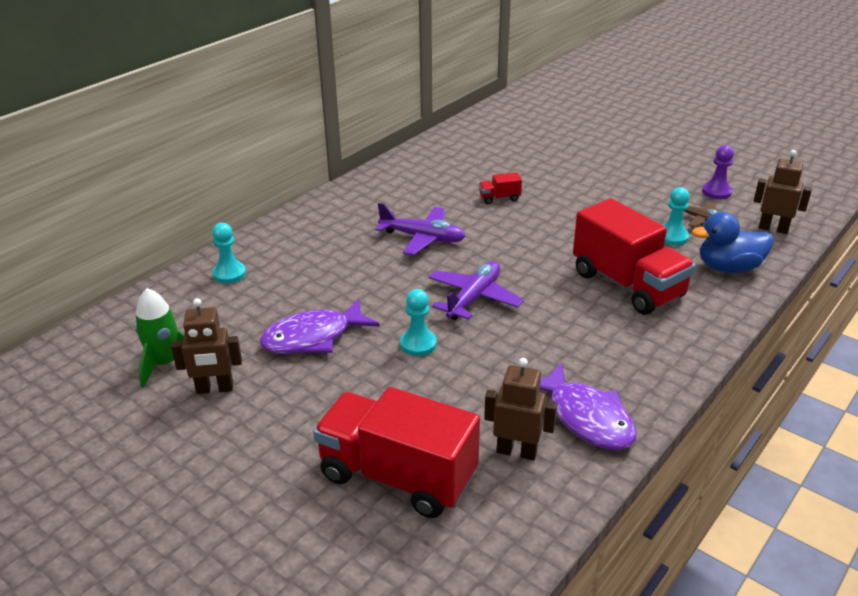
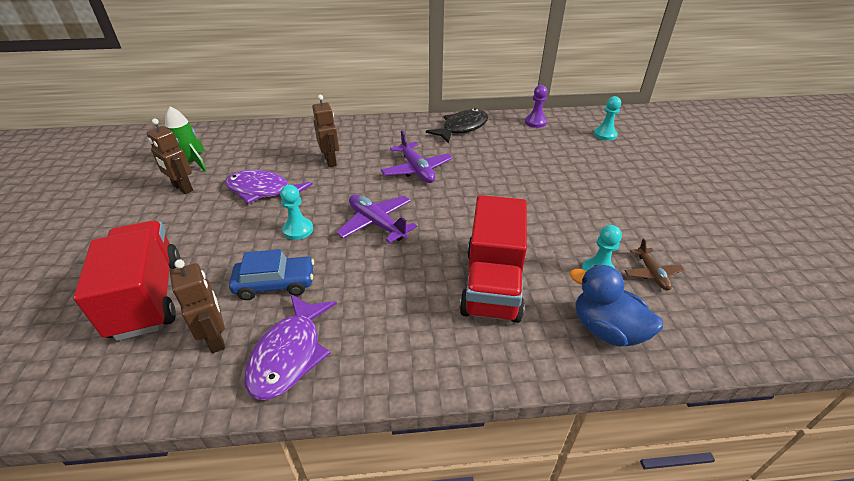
camera: 45 degrees right, 5 degrees up
(229, 274) = (293, 136): turquoise pawn -> turquoise pawn (605, 135)
(392, 180) = (462, 128): none -> black fish
(474, 298) = (377, 223): purple plane -> purple plane turned 120 degrees counterclockwise
(483, 390) = (275, 284): none -> blue car
(499, 198) = (509, 171): red truck -> none
(716, 192) = (710, 261): purple pawn -> purple pawn (535, 122)
(773, 229) = (719, 327): brown robot -> brown robot (330, 161)

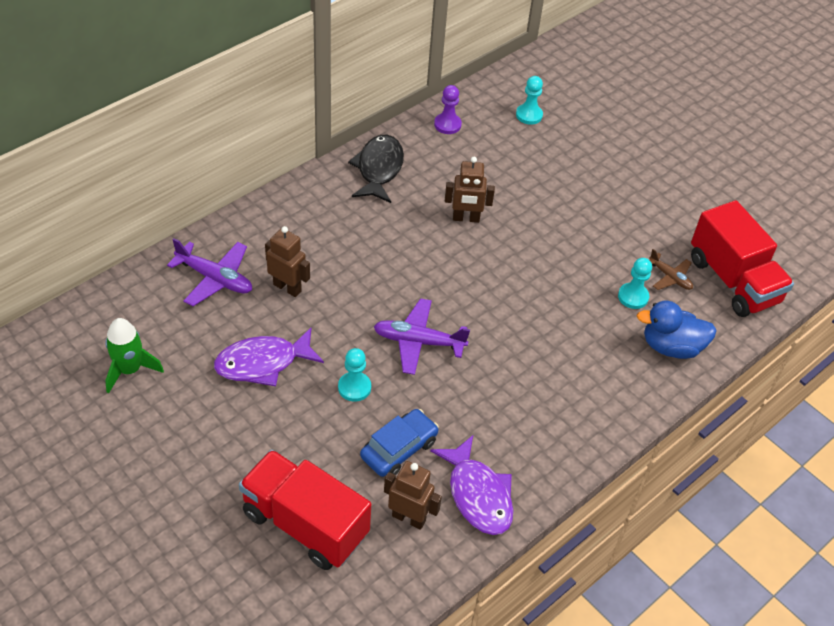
camera: 40 degrees left, 10 degrees up
(182, 188) = (169, 406): brown robot -> brown robot (466, 218)
(416, 170) = (390, 255): purple plane -> purple plane (215, 279)
(492, 284) = (567, 351): red truck -> red truck (733, 281)

